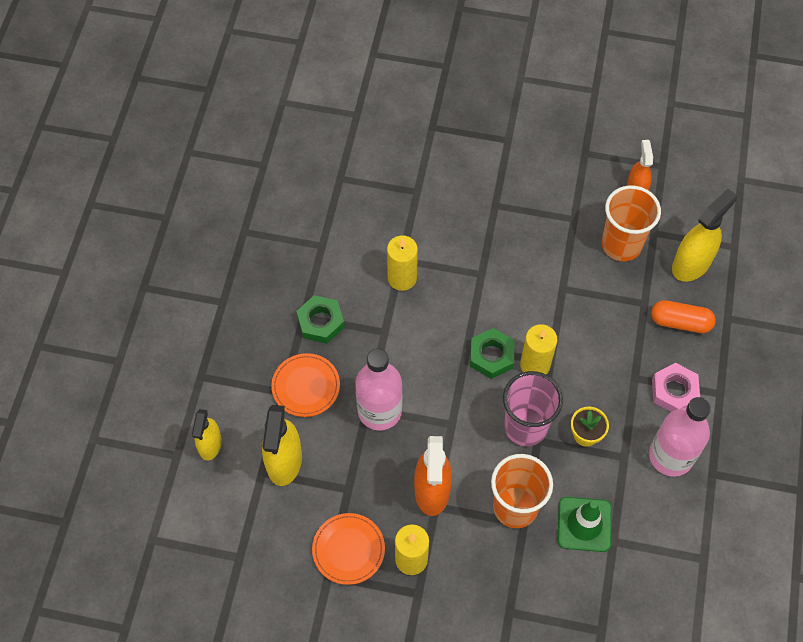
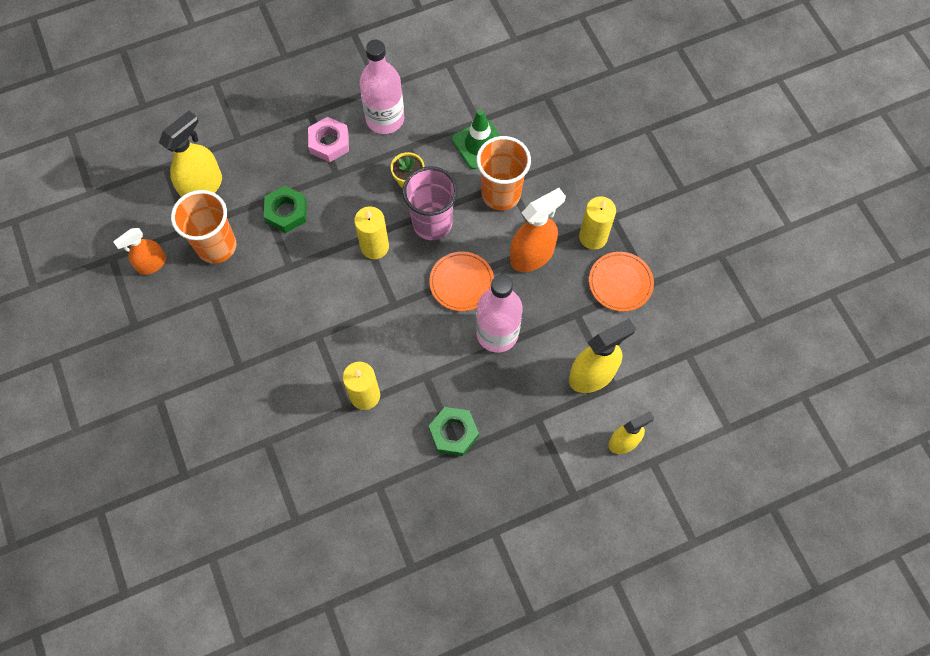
camera: 125 degrees left, 5 degrees up
(306, 386) = (519, 404): orange plate -> orange plate (461, 282)
(491, 356) = (389, 282): green nut -> green nut (286, 212)
(680, 322) = (264, 168): orange capsule -> none
(691, 264) = (202, 187): yellow spray bottle -> yellow spray bottle turned 120 degrees clockwise

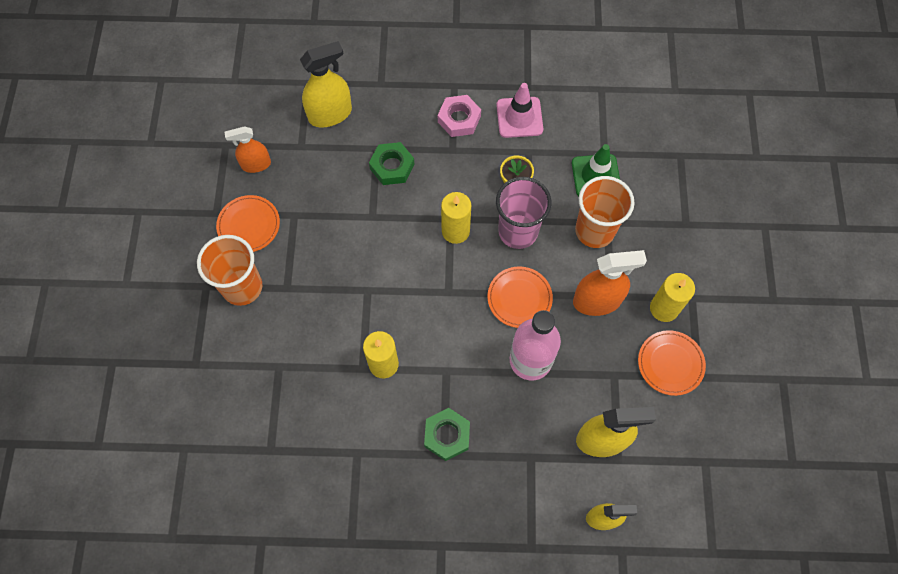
camera: 25 degrees right, 0 degrees up
(173, 324) = (249, 225): none -> orange plate
(216, 246) = (317, 172): orange cup -> orange cup (242, 287)
(385, 119) = (519, 117): pink bottle -> pink traffic cone

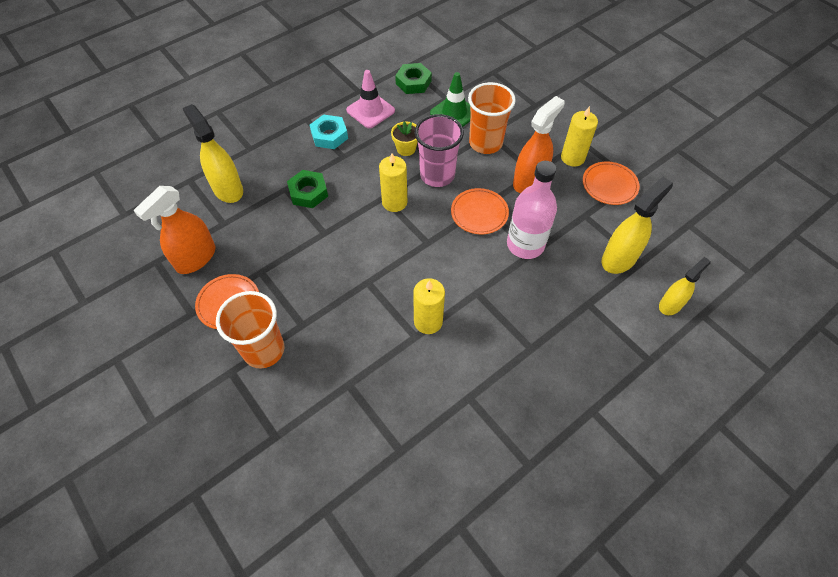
camera: 40 degrees left, 10 degrees down
(256, 164) = (196, 258): orange spray bottle -> orange spray bottle, size x1.56
(330, 114) = (227, 189): yellow spray bottle -> yellow spray bottle turned 60 degrees counterclockwise
(447, 435) = (520, 334): green nut -> green nut (413, 82)
(459, 119) = (329, 135): pink nut -> turquoise nut

